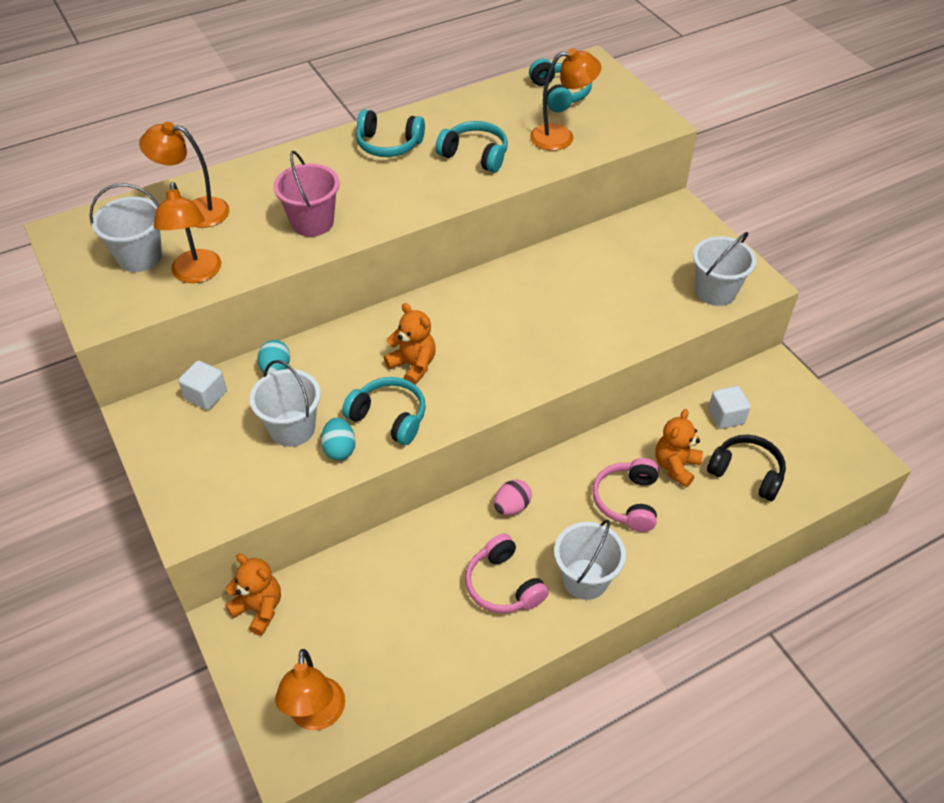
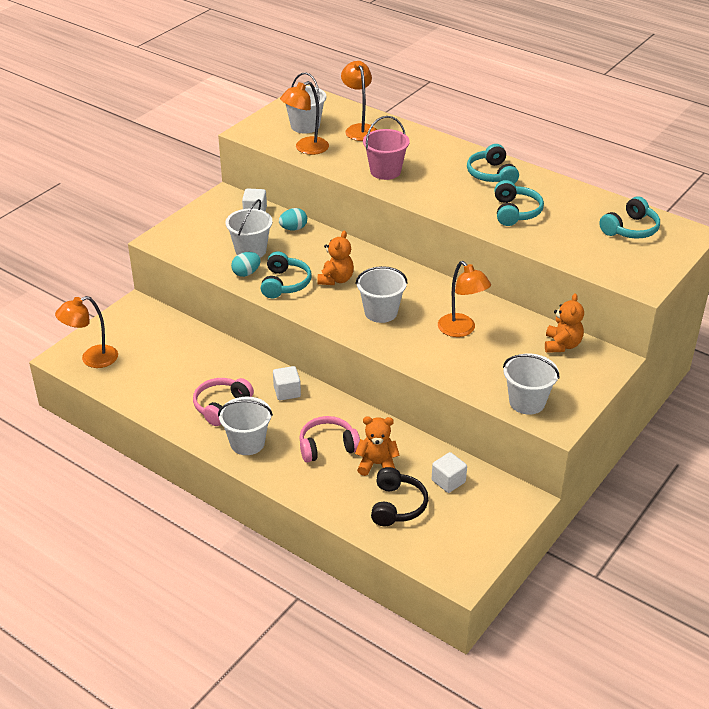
camera: 65 degrees right, 10 degrees down
(259, 609) = (150, 313): orange teddy bear -> orange teddy bear (562, 345)
(502, 348) = (381, 312): none -> white bucket
(512, 507) = (287, 392): pink egg -> white cube
(561, 137) = (576, 243): orange lamp -> orange lamp (461, 330)

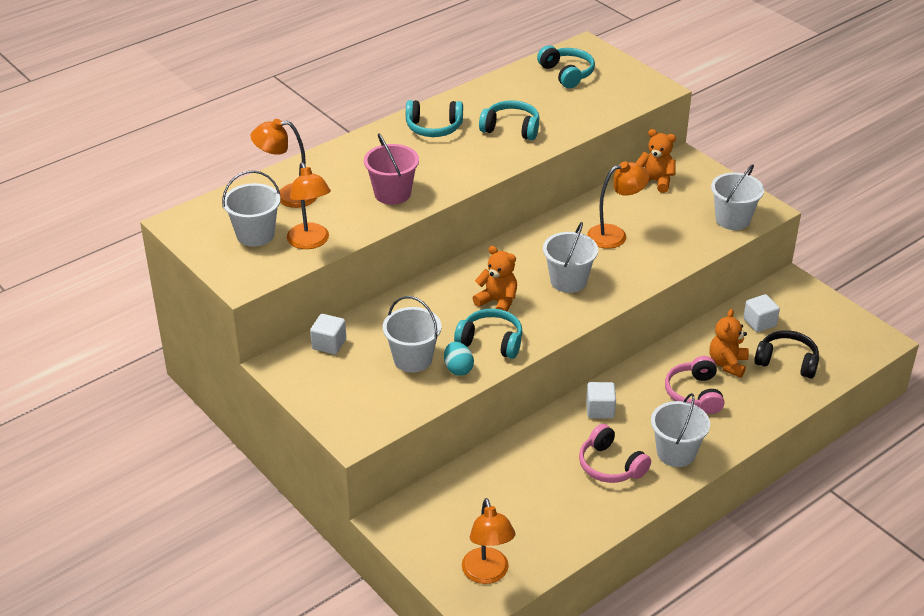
camera: 75 degrees left, 0 degrees up
(293, 228) = (381, 318): turquoise egg -> none

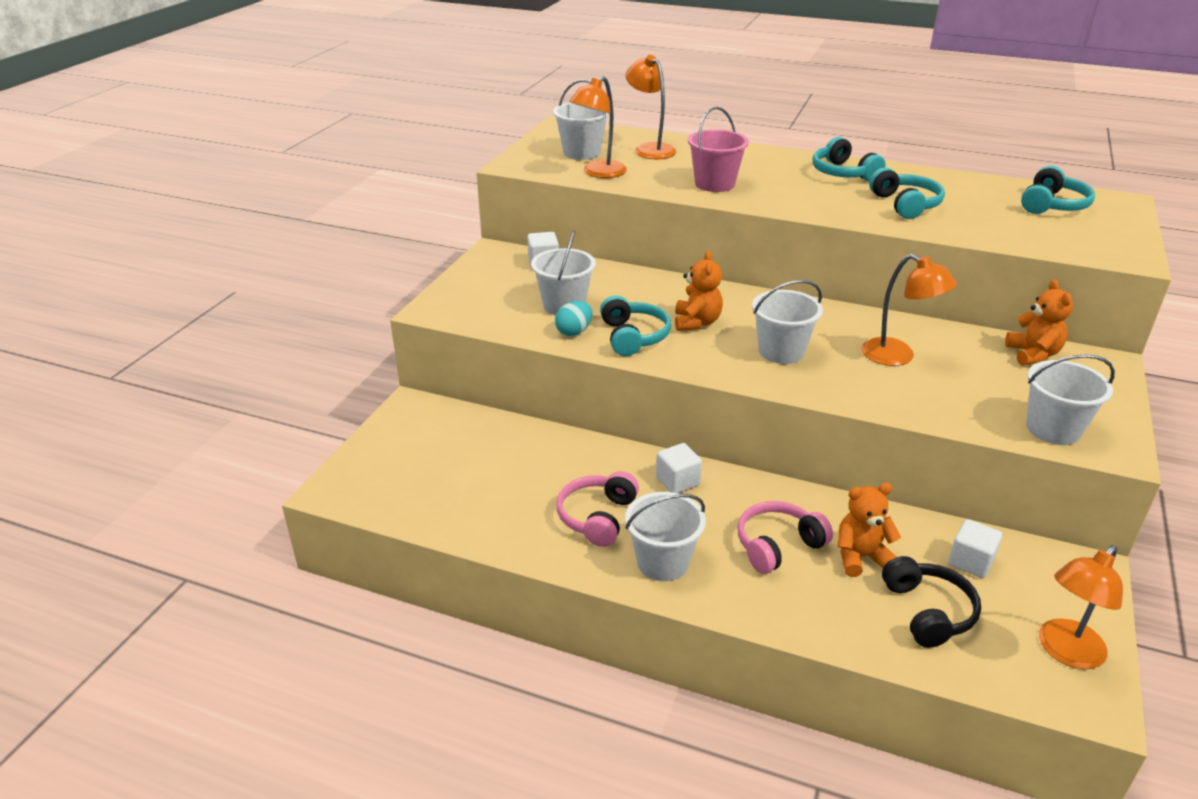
camera: 60 degrees right, 5 degrees down
(487, 574) = (378, 485): orange lamp -> orange lamp (1065, 652)

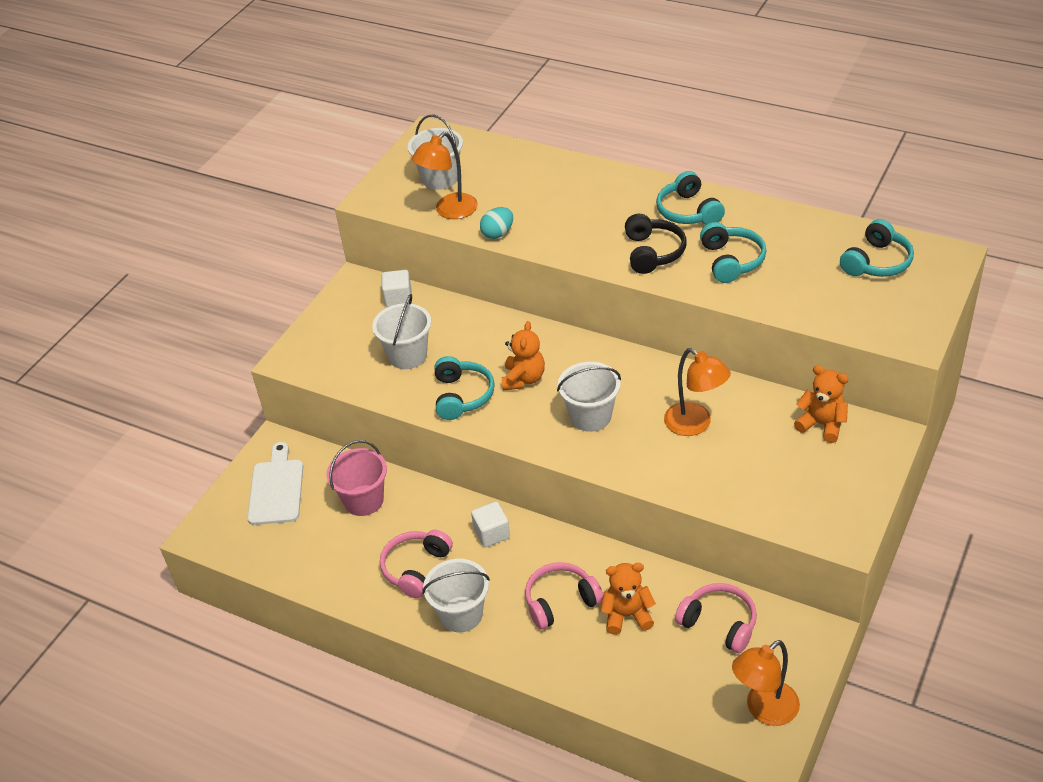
camera: 10 degrees right, 10 degrees up
(419, 445) = (276, 489): none -> white cutting board
(574, 332) = (410, 389): turquoise egg -> turquoise egg (498, 233)
(650, 149) = (508, 172): orange lamp -> none
(714, 184) = (557, 228): pink bucket -> pink bucket (364, 500)
(928, 611) = (666, 669): black headphones -> black headphones (653, 252)
(970, 562) = (719, 623): white cube -> pink headphones
(1033, 354) = (822, 424): orange teddy bear -> orange teddy bear turned 60 degrees counterclockwise
(1053, 429) = (800, 513): white bucket -> none

